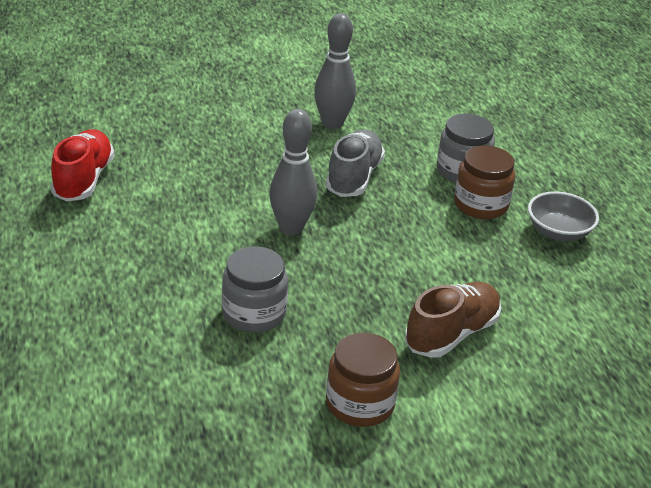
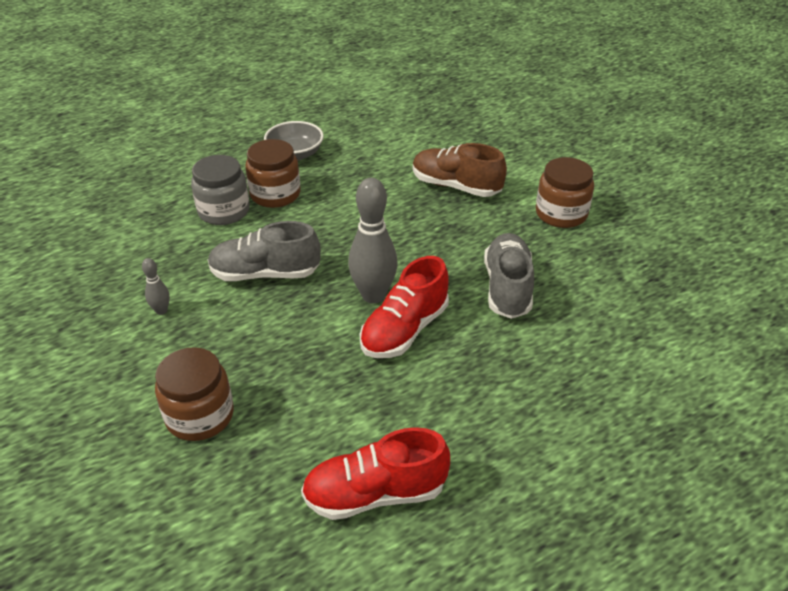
camera: 105 degrees left, 5 degrees up
(208, 125) = (200, 415): none -> brown jar
(235, 234) = (404, 330): none -> red shoe
(254, 313) = (507, 288): grey jar -> grey shoe
(332, 123) = (161, 310): grey bowling pin -> grey bowling pin, size x0.47

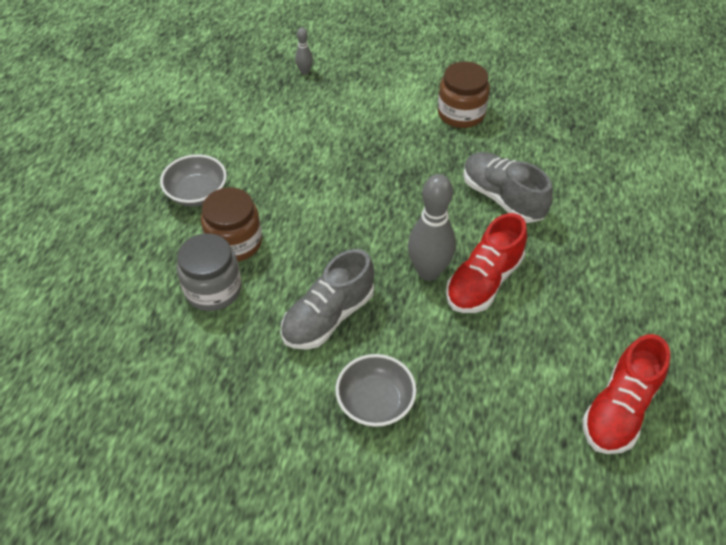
camera: 45 degrees left, 10 degrees up
(161, 310) = (293, 413): grey bowling pin -> grey bowling pin (304, 71)
(200, 415) = (445, 464): brown jar -> none
(216, 343) = (375, 402): none -> grey bowl
(404, 330) = (484, 281): red shoe -> red shoe turned 45 degrees clockwise
(456, 186) = (363, 138): brown shoe -> none

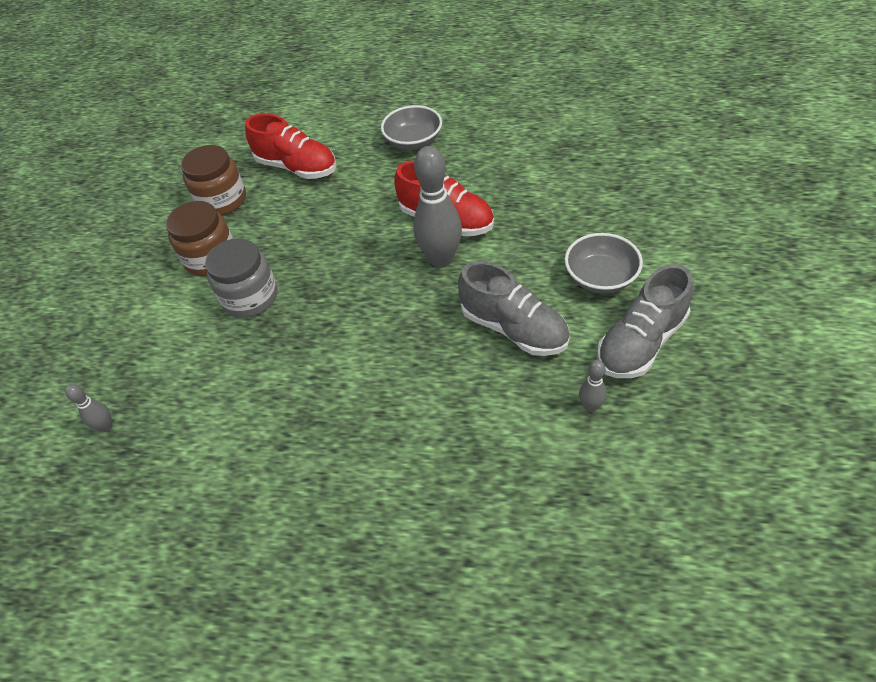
camera: 90 degrees left, 0 degrees up
(197, 193) = (345, 506): grey bowl -> grey bowl (413, 142)
(213, 289) = (500, 445): grey jar -> grey jar (250, 297)
(227, 359) = (590, 406): none -> grey bowling pin
(235, 242) = (425, 439): brown jar -> brown jar (222, 200)
(502, 198) = (339, 216): grey shoe -> grey shoe (641, 342)
(619, 409) = (557, 137): red shoe -> red shoe (297, 167)

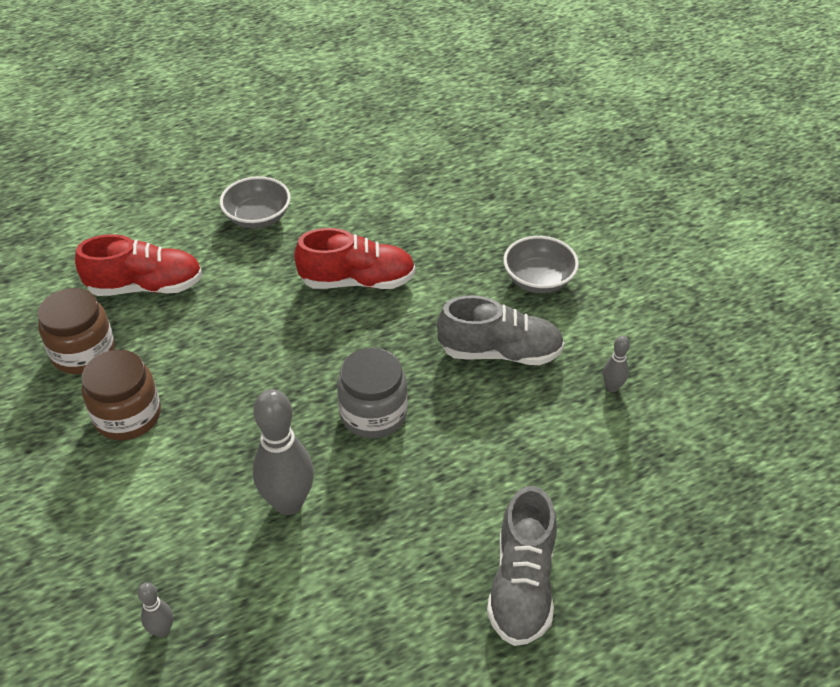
camera: 40 degrees left, 5 degrees down
(250, 297) = (212, 434): grey jar -> grey jar (373, 414)
(441, 259) = (383, 319): grey bowling pin -> grey bowling pin (288, 503)
(641, 342) = (611, 319): grey shoe -> grey shoe (522, 584)

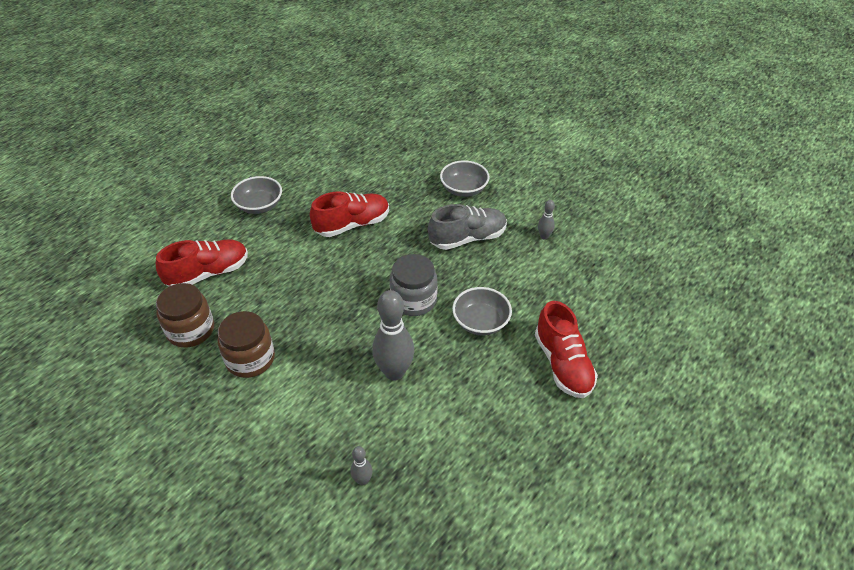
camera: 25 degrees left, 0 degrees up
(444, 478) = (480, 322): none -> grey bowl
(522, 584) = (563, 364): grey shoe -> red shoe

